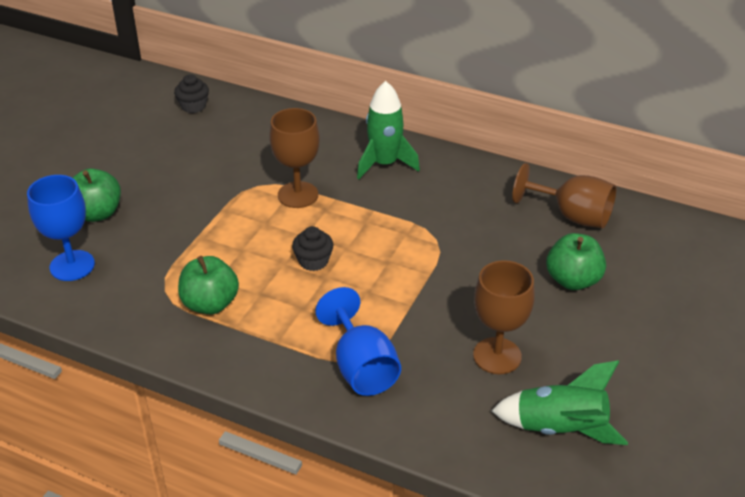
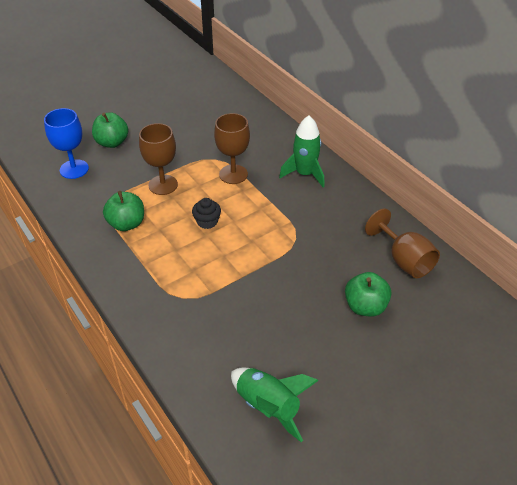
camera: 30 degrees right, 5 degrees up
(193, 106) = (218, 94): black cupcake -> none
(361, 367) = (178, 303): blue goblet -> none
(497, 356) = (269, 336): brown goblet -> brown goblet (163, 185)

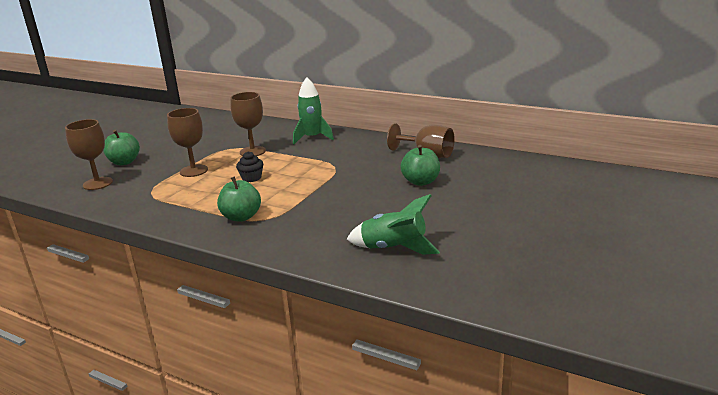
camera: 25 degrees left, 20 degrees down
(74, 169) = (98, 183): blue goblet -> brown goblet
(126, 224) = (177, 197): green apple -> green apple (241, 217)

